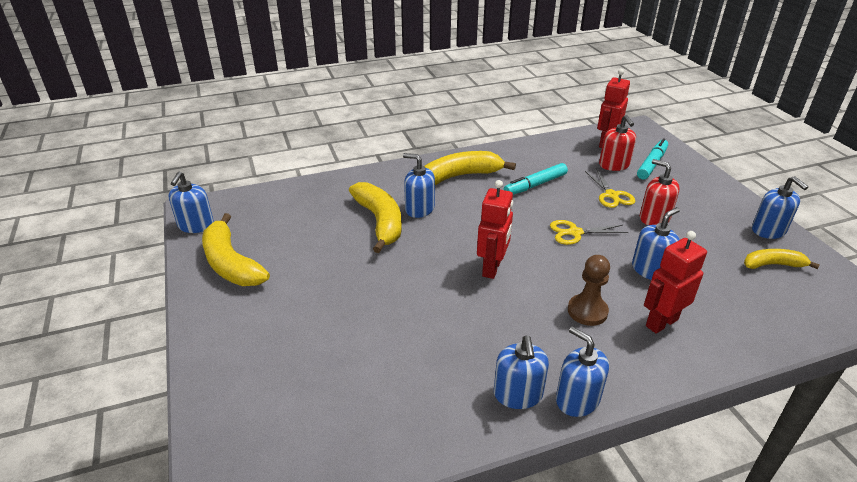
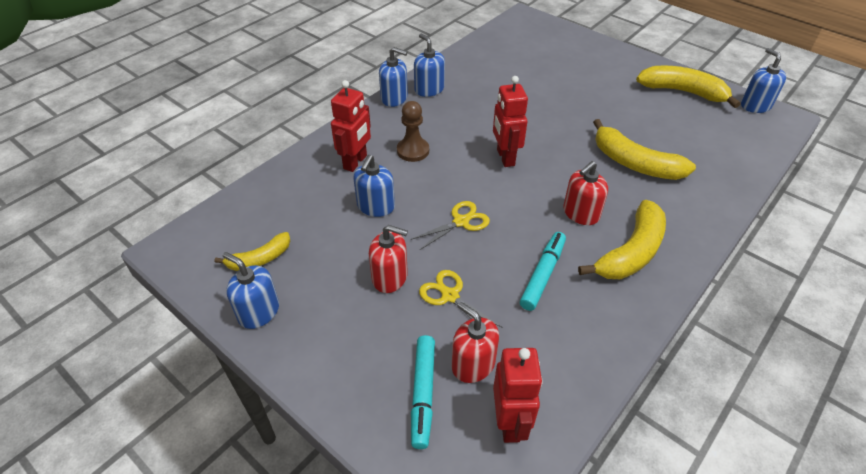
camera: 150 degrees right, 10 degrees up
(419, 209) = (620, 190): blue soap dispenser -> none
(469, 206) = (581, 213): none -> red soap dispenser

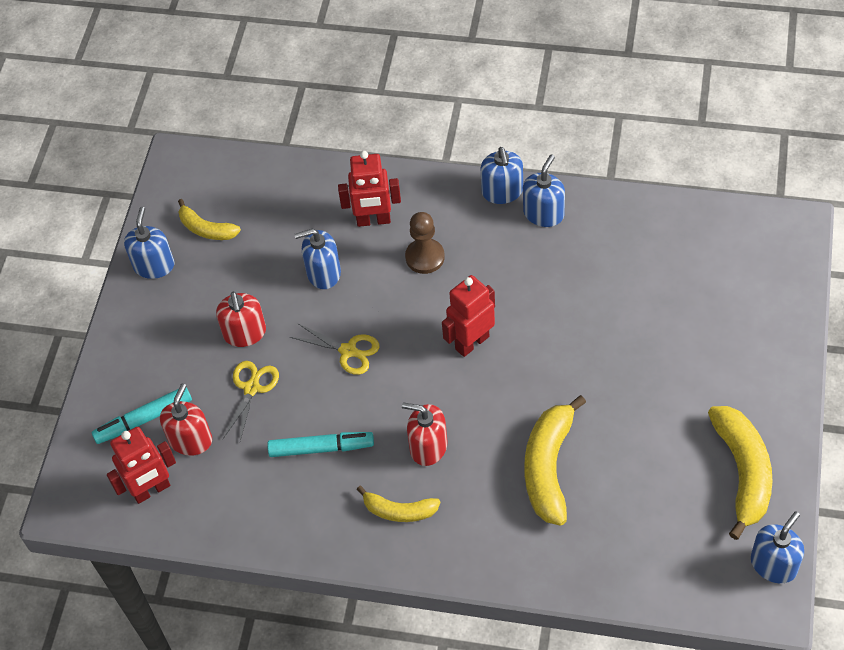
camera: 65 degrees right, 10 degrees up
(631, 252) = (399, 511): yellow banana -> yellow banana, size x0.59

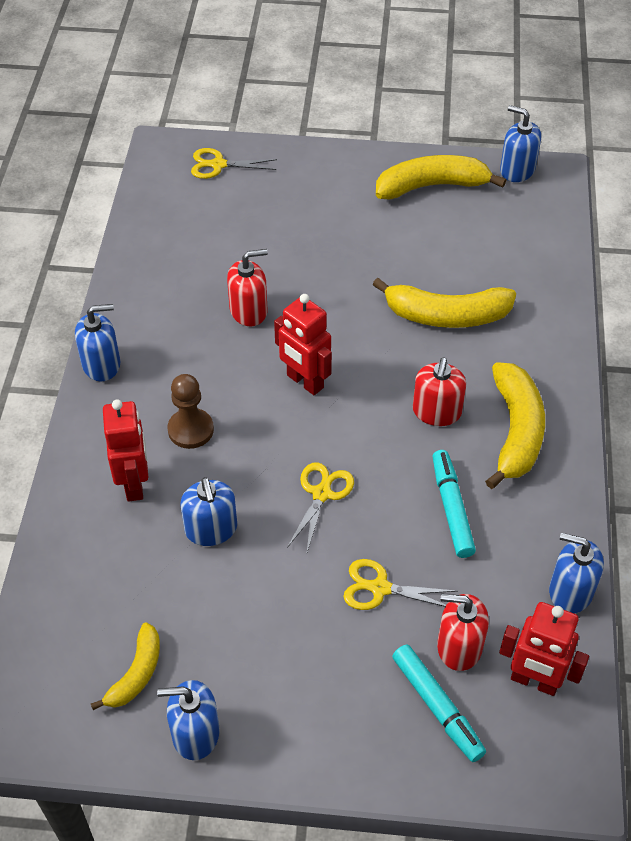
camera: 100 degrees left, 5 degrees down
(151, 490) = (534, 681): red robot -> red robot turned 150 degrees clockwise
(245, 333) = (301, 605): red soap dispenser -> red soap dispenser (248, 311)
(399, 511) = (515, 431): yellow banana -> yellow banana, size x1.70
(543, 213) = (135, 328): blue soap dispenser -> blue soap dispenser (570, 591)
(769, 274) = (218, 165): none -> yellow scissors

